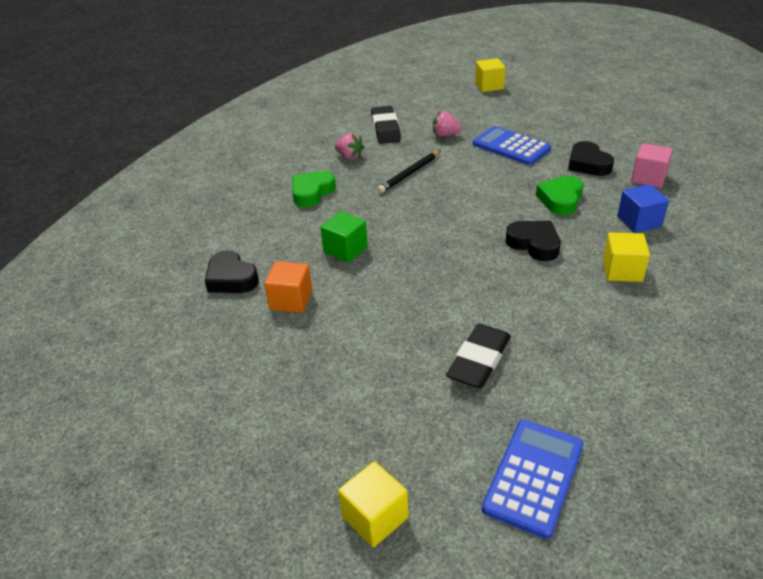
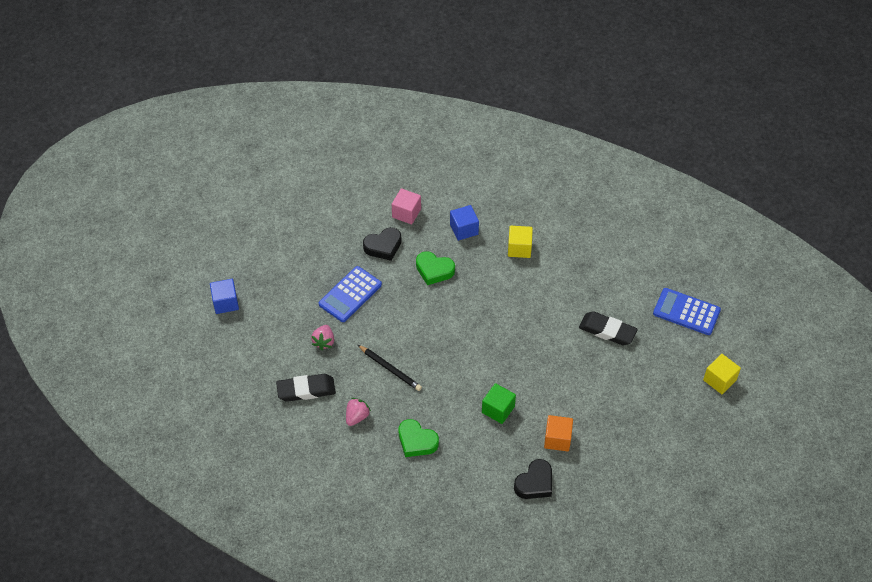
camera: 95 degrees left, 15 degrees up
(489, 86) = (225, 303): yellow cube -> blue cube
(534, 244) = (491, 292): black heart -> none

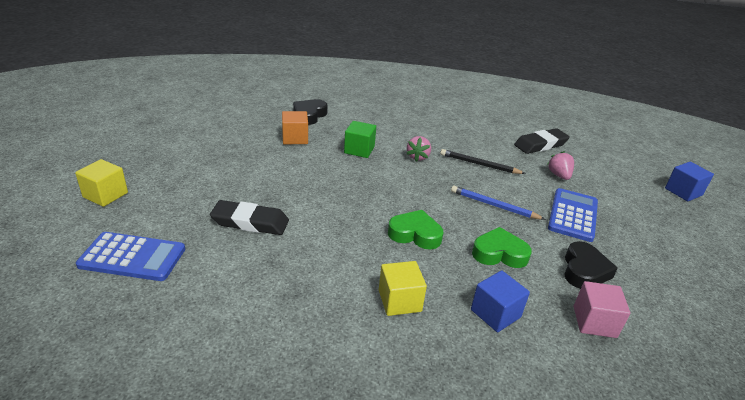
camera: 160 degrees right, 20 degrees down
(357, 417) = (483, 135): pink strawberry -> pink strawberry (418, 157)
(383, 246) = (584, 270): black heart -> black heart turned 150 degrees clockwise
(409, 316) = (493, 205): none -> blue pencil
(416, 441) = (422, 127): green heart -> green heart (415, 234)

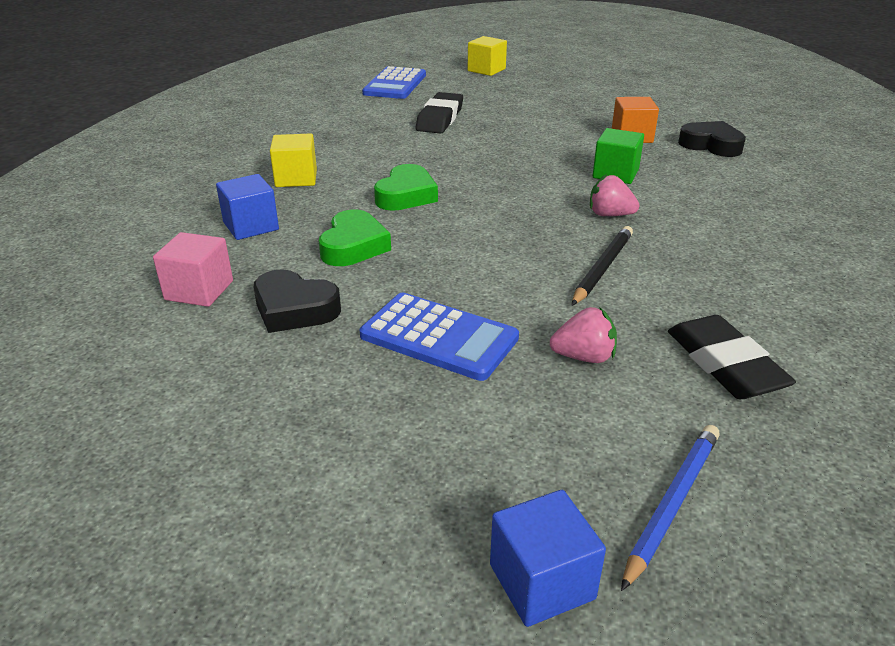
camera: 100 degrees right, 0 degrees up
(493, 205) = (470, 261): blue pencil -> blue pencil (672, 503)

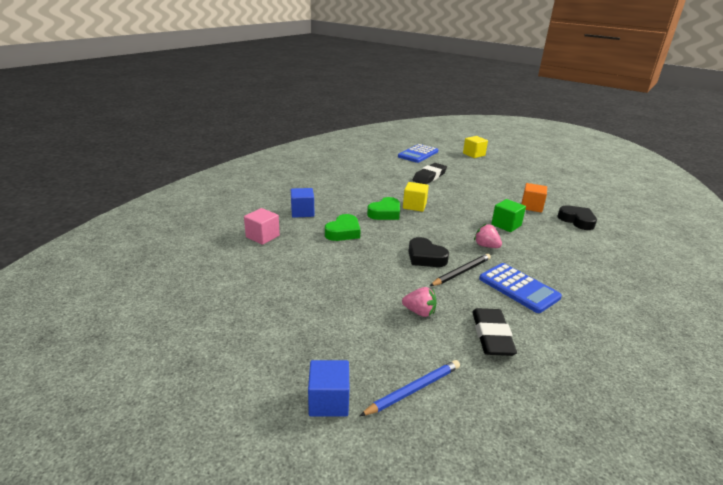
camera: 20 degrees right, 5 degrees down
(294, 309) = (298, 255): black heart -> black heart (425, 257)
(296, 178) = (337, 193): yellow cube -> yellow cube (414, 206)
(439, 337) = (355, 284): blue calculator -> blue calculator (519, 288)

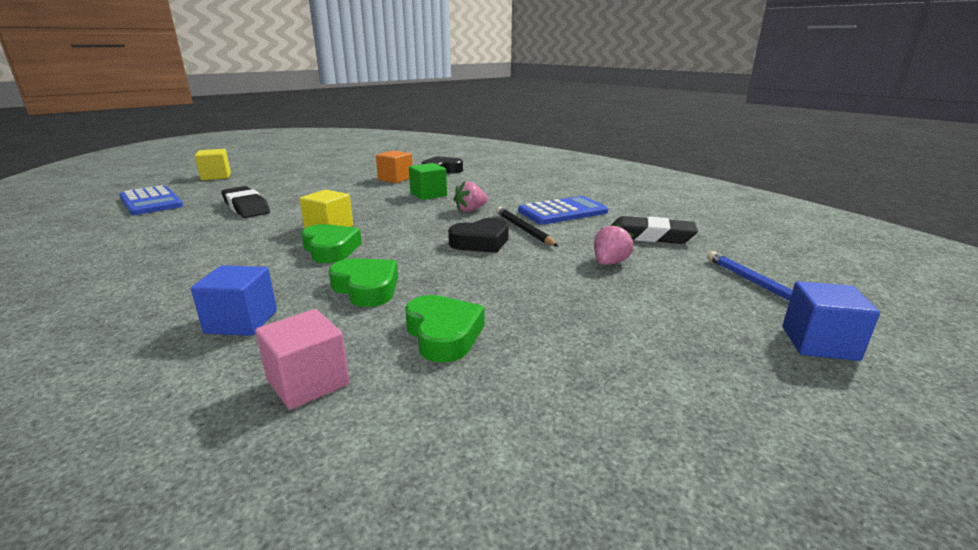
camera: 75 degrees left, 5 degrees down
(304, 260) = (443, 334): none -> green heart

